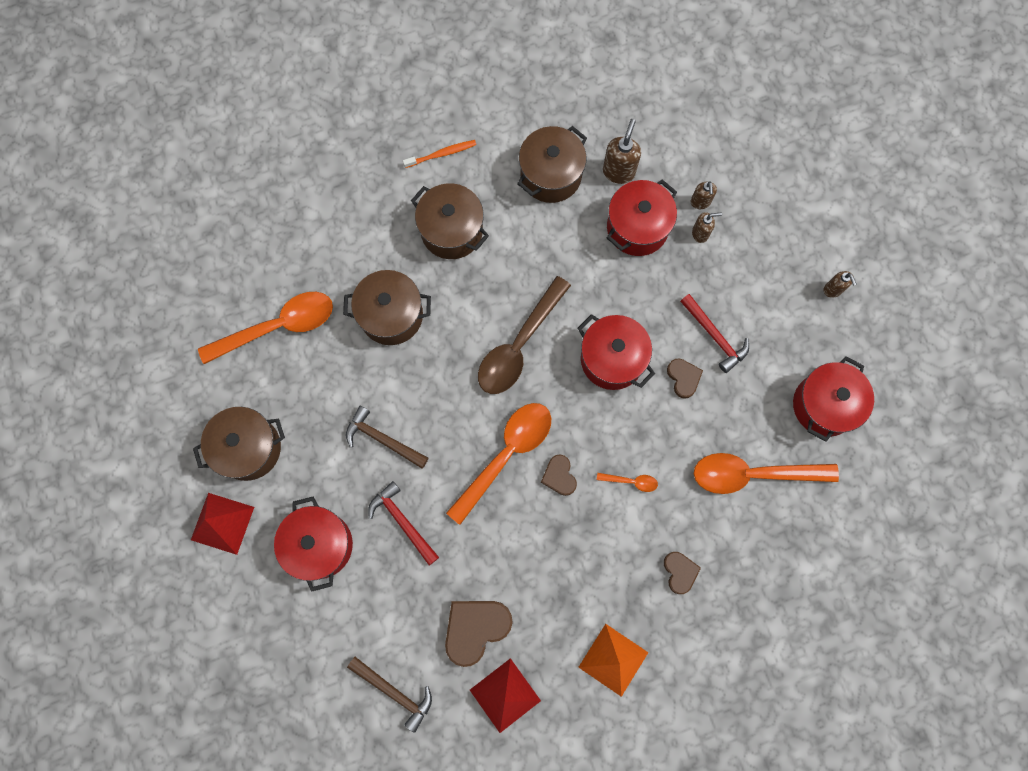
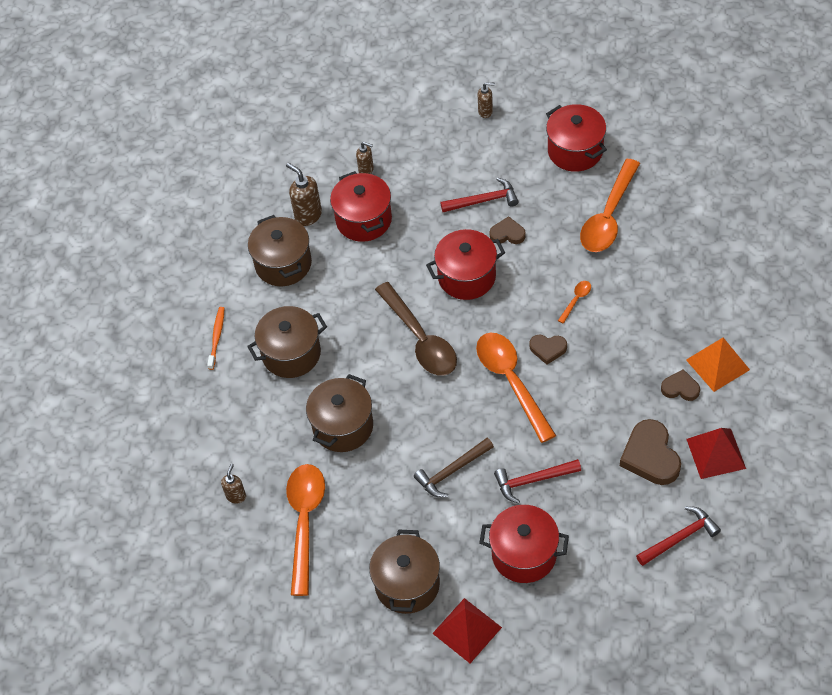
camera: 60 degrees left, 20 degrees down
(394, 692) = (680, 538): brown hammer -> red hammer
(680, 572) = (665, 293): brown heart -> brown heart (680, 388)
(700, 234) = (393, 179): brown soap dispenser -> brown soap dispenser (236, 496)

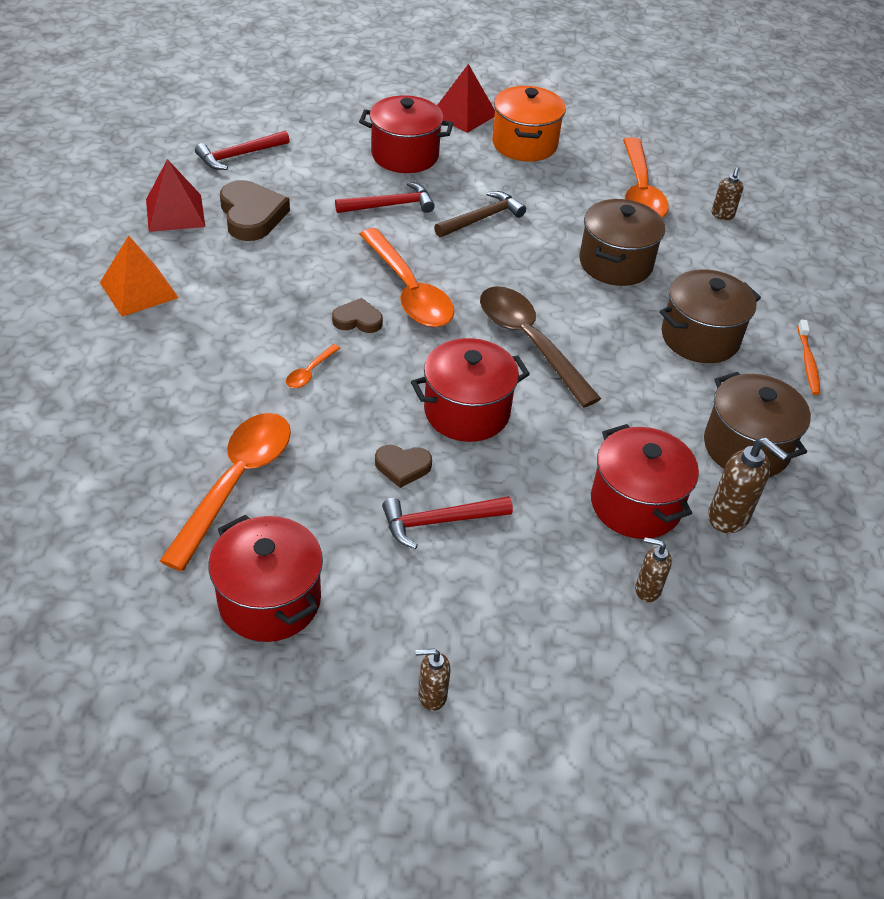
camera: 170 degrees right, 10 degrees down
(407, 584) = (524, 144): brown pot -> orange pot
(680, 388) = (195, 271): brown heart -> none

